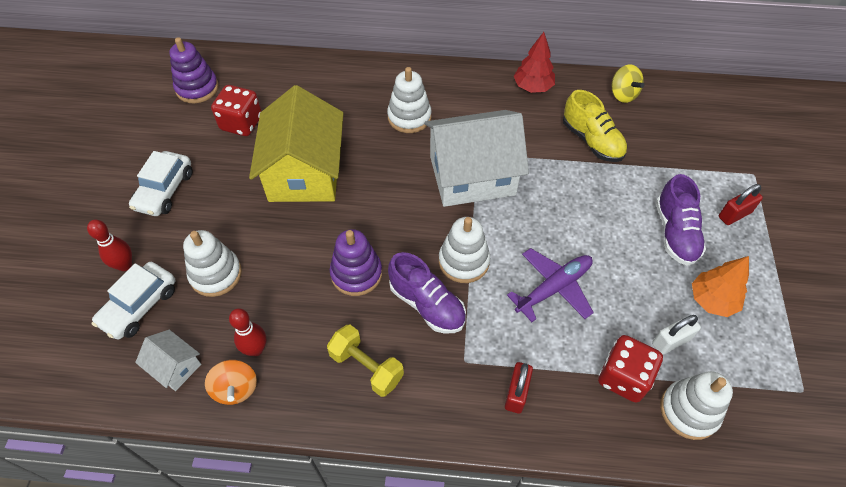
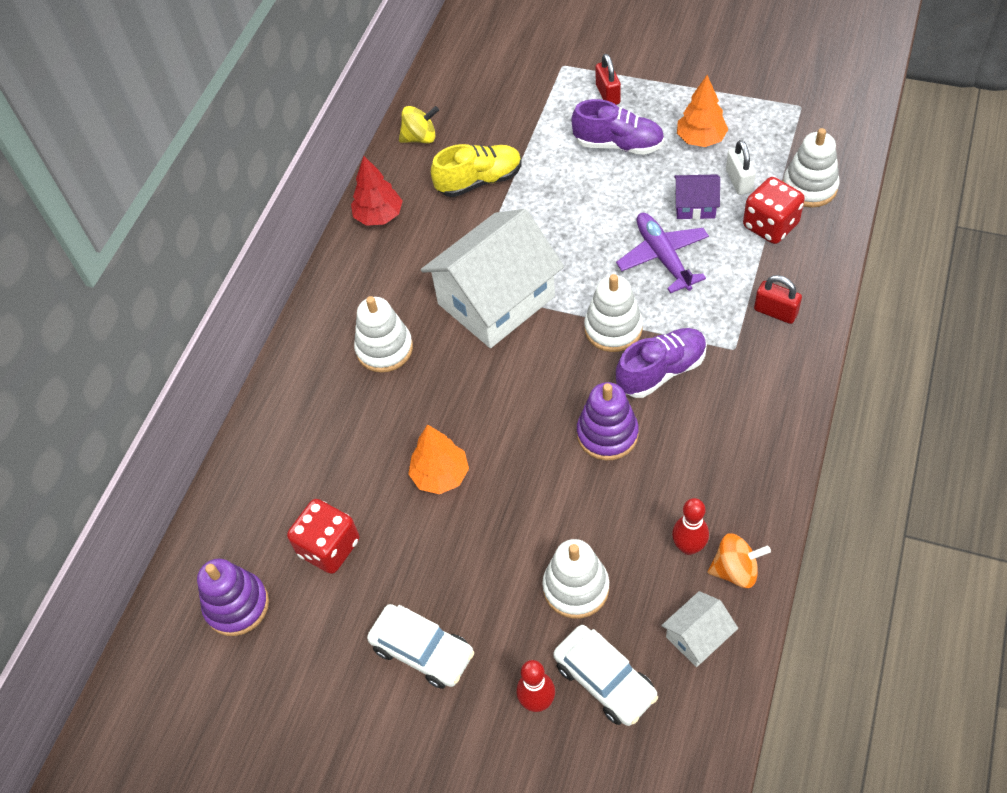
camera: 70 degrees left, 0 degrees up
(304, 172) = (440, 475): yellow house -> orange tree
(366, 367) = (728, 438): yellow dumbbell -> none
(472, 175) = (496, 300): white house -> white house turned 45 degrees clockwise
(624, 306) = (695, 206): none -> purple house

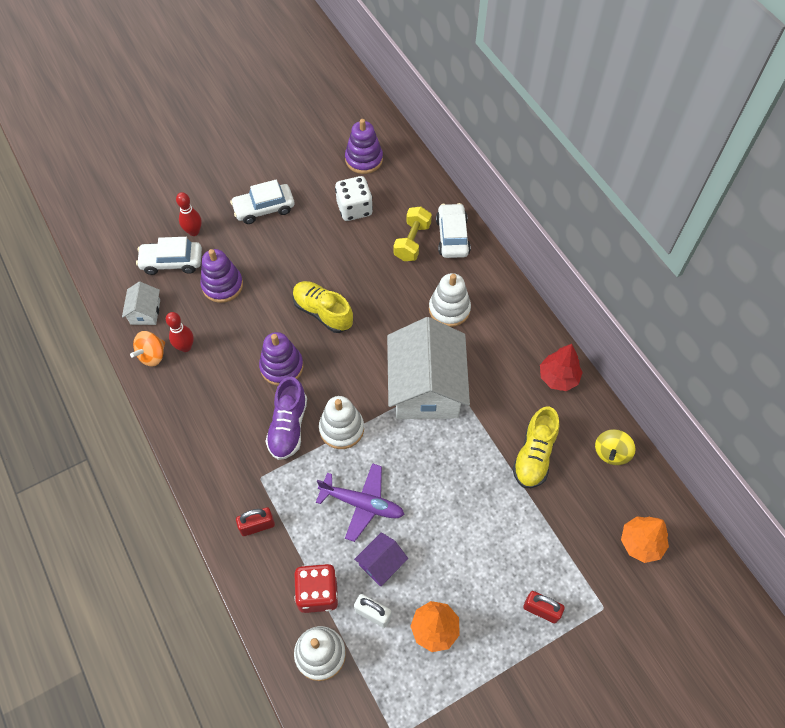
camera: 125 degrees right, 5 degrees up
(281, 417) = (452, 236): none -> white car
(325, 449) = (412, 242): none -> yellow dumbbell
(329, 547) = (354, 209): red dice -> white dice
(440, 475) = (342, 277): orange tree -> orange tree (641, 543)
(504, 454) = (323, 312): none -> yellow shoe
(576, 588) = (222, 285): white stacking toy -> purple stacking toy
(618, 144) = (483, 569): purple shoe -> none

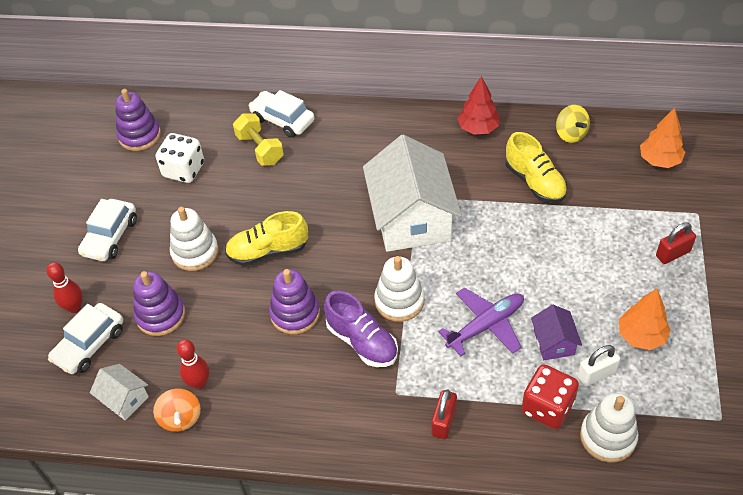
camera: 50 degrees left, 10 degrees down
(426, 387) = (411, 218): white house -> white house turned 45 degrees clockwise
(449, 309) = (351, 161): white stacking toy -> white stacking toy (195, 252)

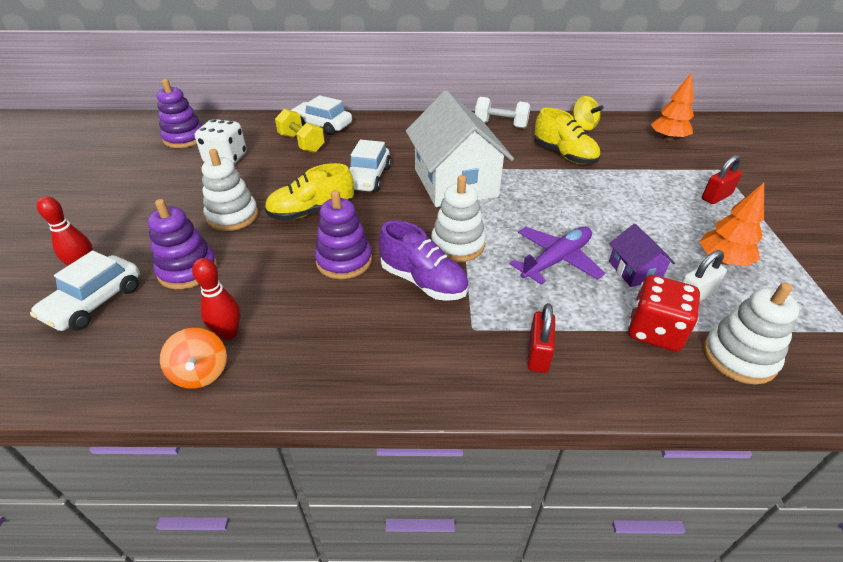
camera: 10 degrees left, 10 degrees down
(110, 237) = (141, 208): white car -> white car (368, 178)
(124, 399) = (128, 356): white house -> none
(478, 128) = (500, 125): red tree -> white dumbbell

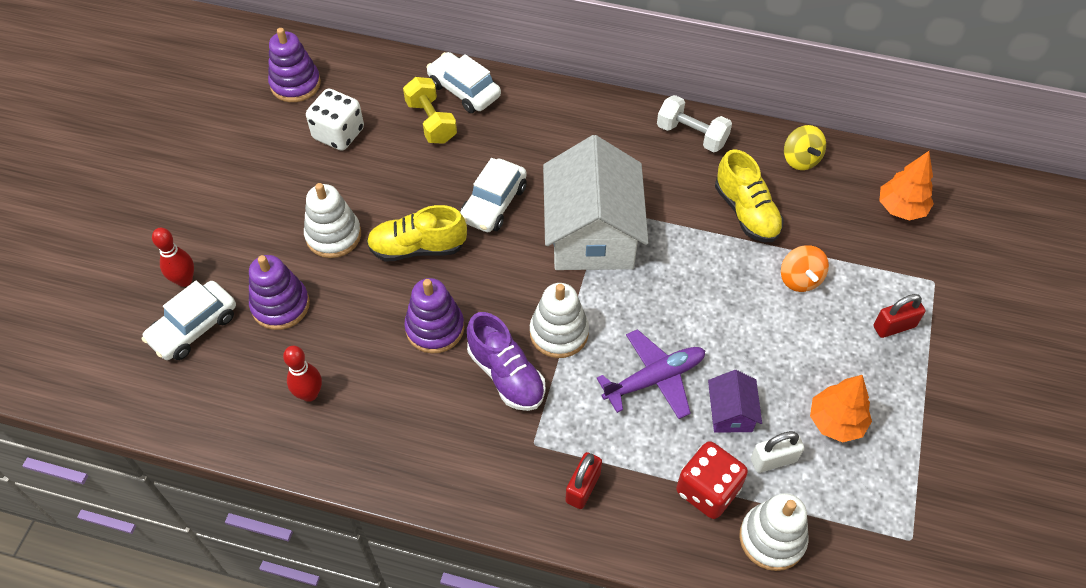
camera: 15 degrees right, 15 degrees up
(201, 373) = (281, 432): orange spinning top -> orange spinning top (800, 279)

